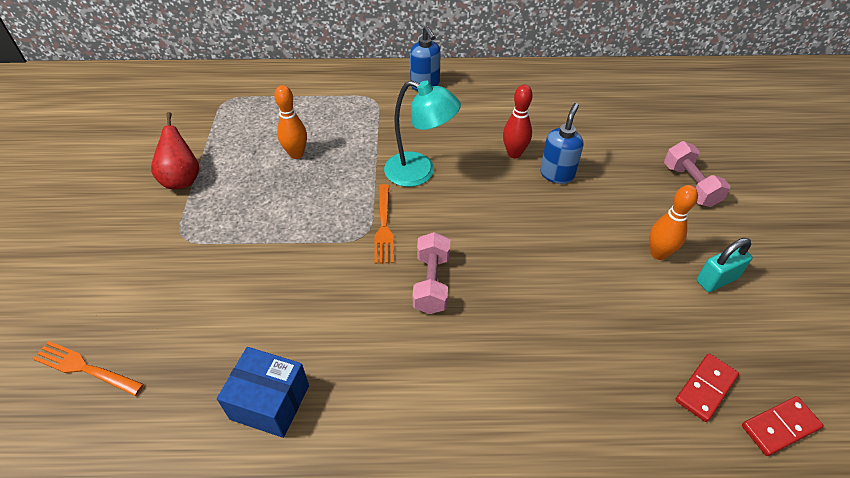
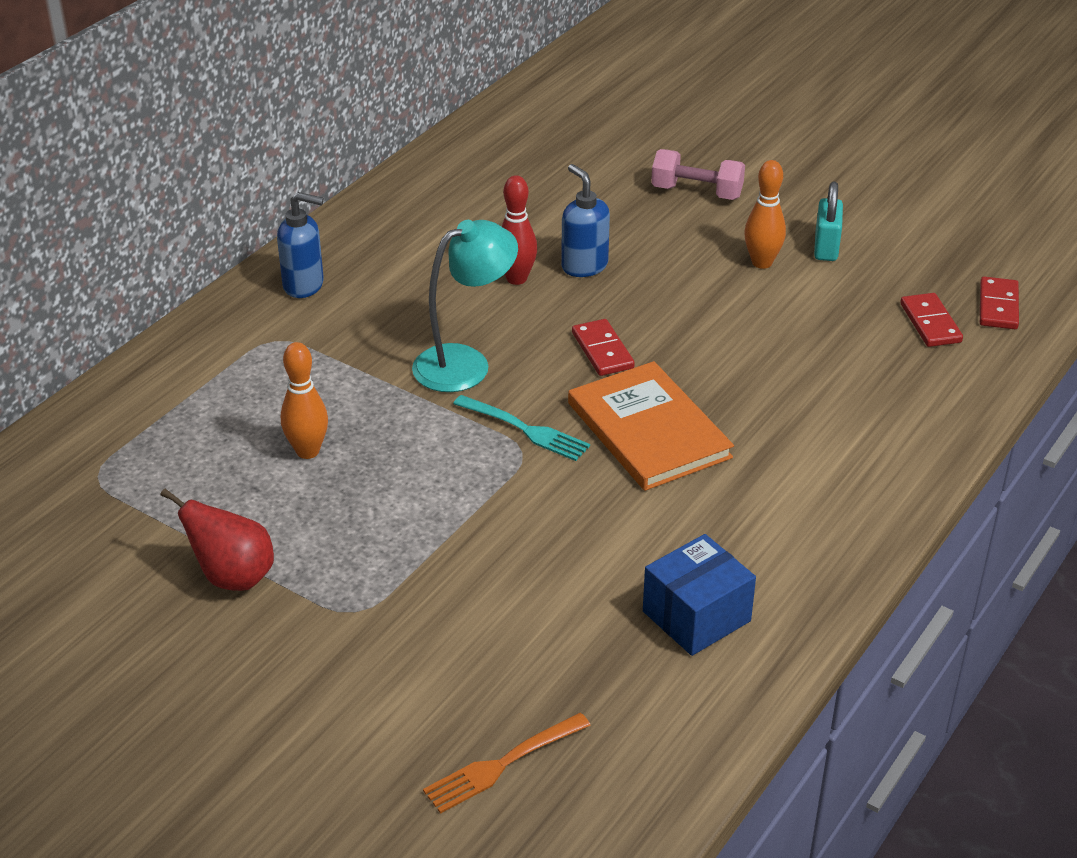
camera: 55 degrees left, 10 degrees down
(384, 226) = (525, 429): orange fork -> turquoise fork
(432, 283) = (648, 430): pink dumbbell -> orange book
(487, 222) = (602, 350): none -> red domino

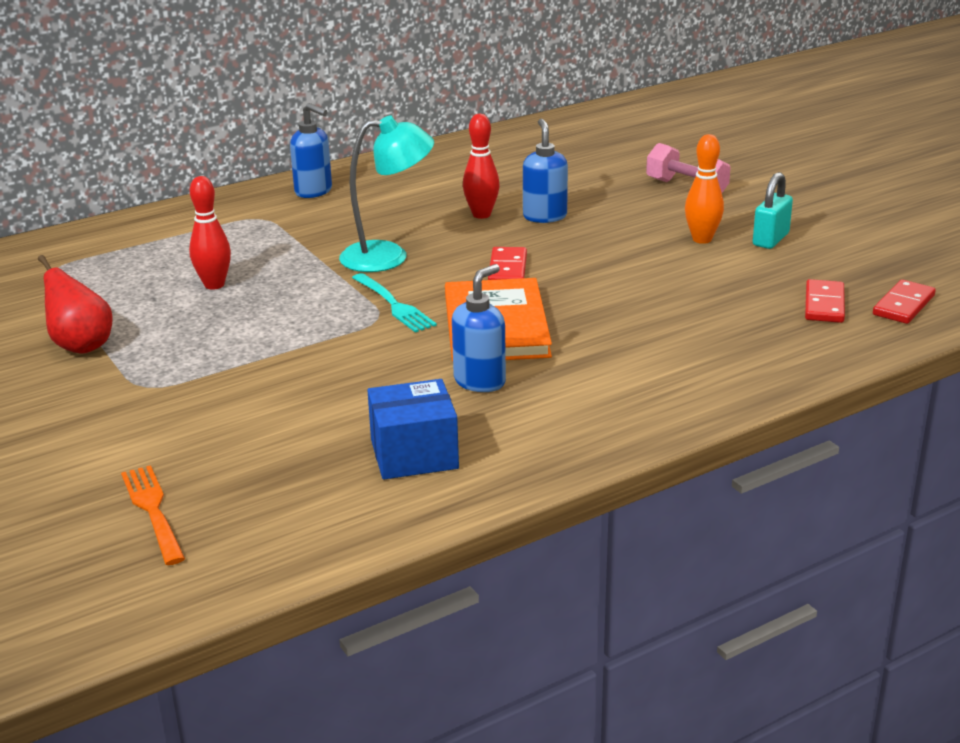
camera: 25 degrees right, 10 degrees down
(307, 451) = (214, 285): orange bowling pin -> red bowling pin
(502, 764) = (153, 511): orange fork -> orange fork turned 75 degrees clockwise
(688, 507) = (480, 381): none -> blue soap dispenser

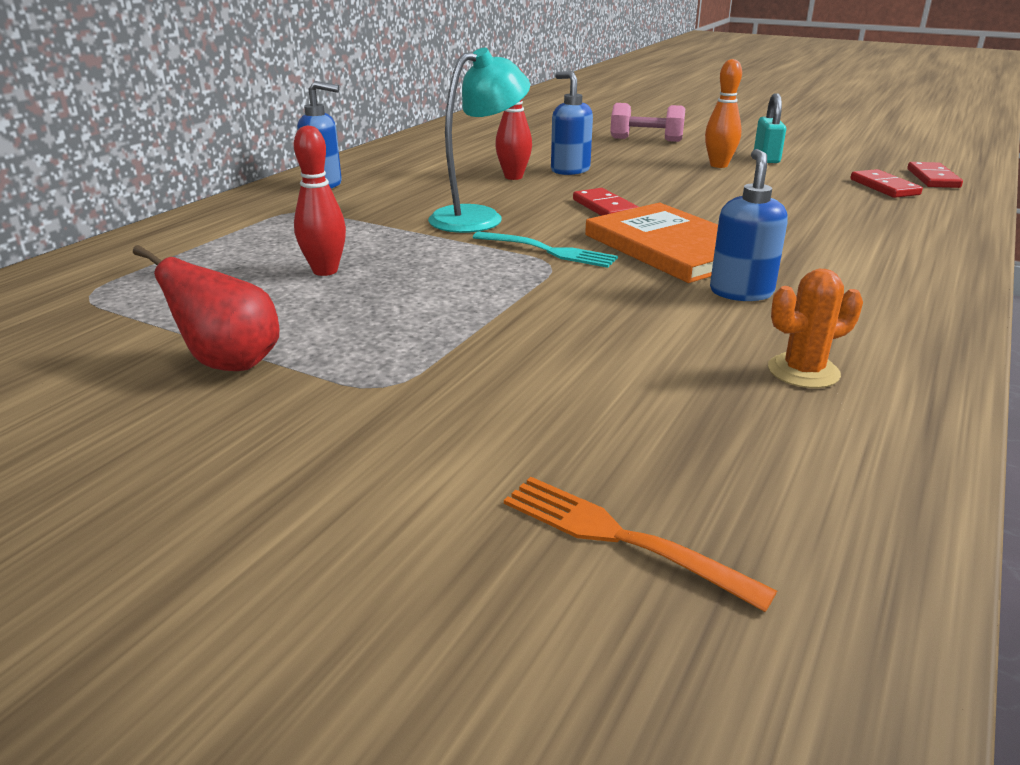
camera: 30 degrees left, 0 degrees up
(414, 454) = (803, 371): blue box -> orange cactus

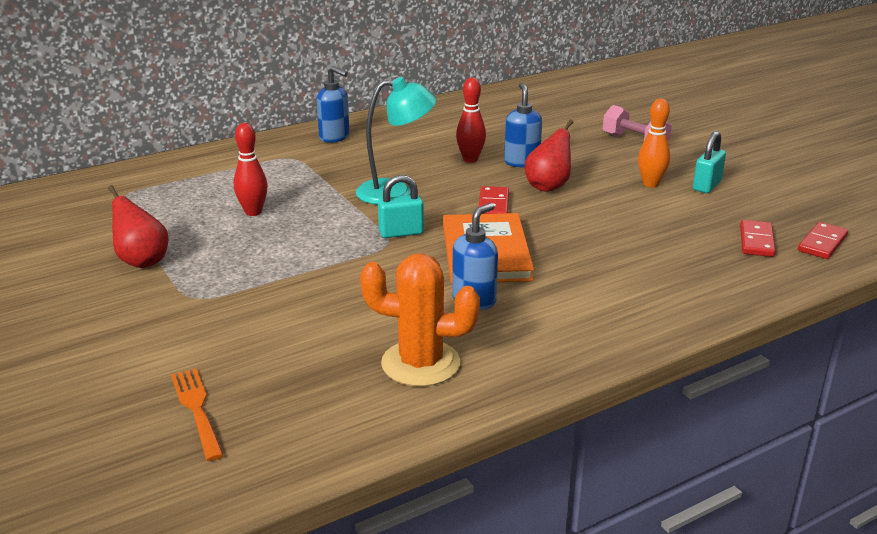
camera: 30 degrees right, 0 degrees up
(548, 251) = (401, 233): turquoise fork -> turquoise padlock
(631, 183) = (548, 186): none -> red pear
(803, 371) = (420, 363): orange cactus -> orange cactus, size x1.69

